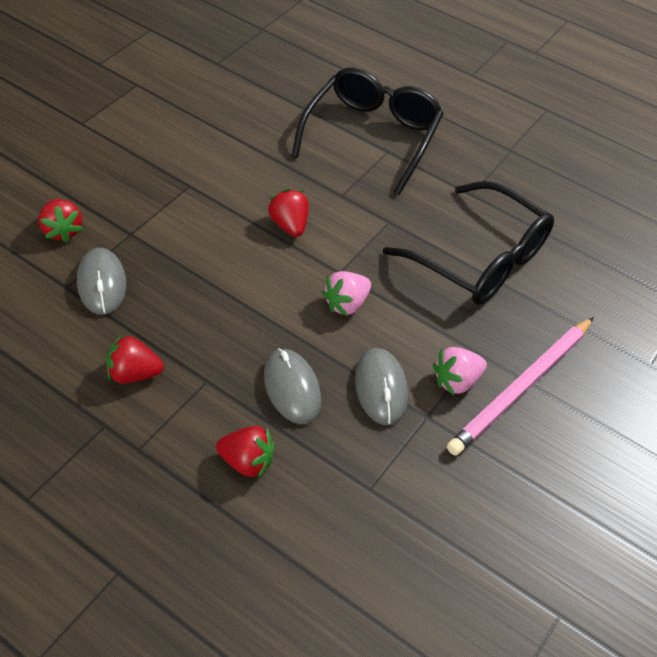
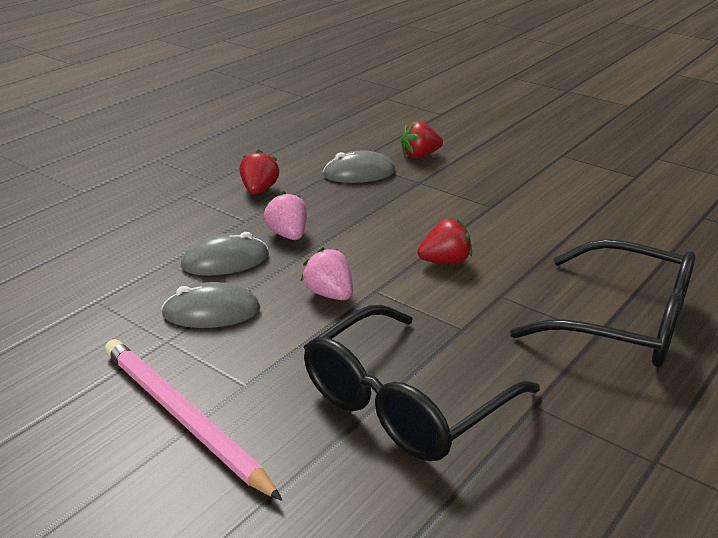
camera: 95 degrees right, 20 degrees down
(247, 461) = (153, 239): red strawberry -> none
(457, 381) = (207, 365): pink strawberry -> pink strawberry (288, 235)

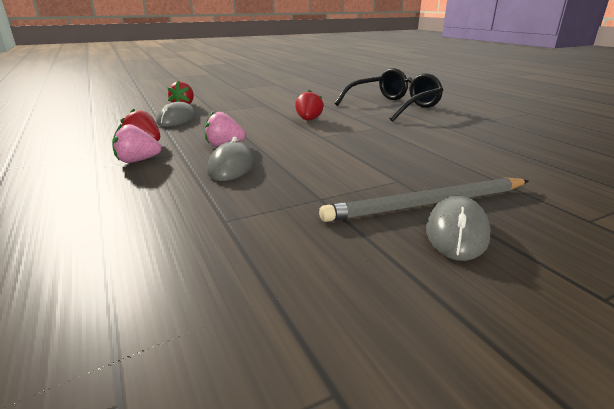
camera: 65 degrees left, 5 degrees down
(183, 418) = (427, 204): pink pencil -> grey pencil
(211, 312) = (297, 179): grey mouse -> grey mouse (456, 232)
(329, 294) = (313, 146): pink strawberry -> pink strawberry (137, 161)
(406, 401) = (435, 147): black glasses -> none

